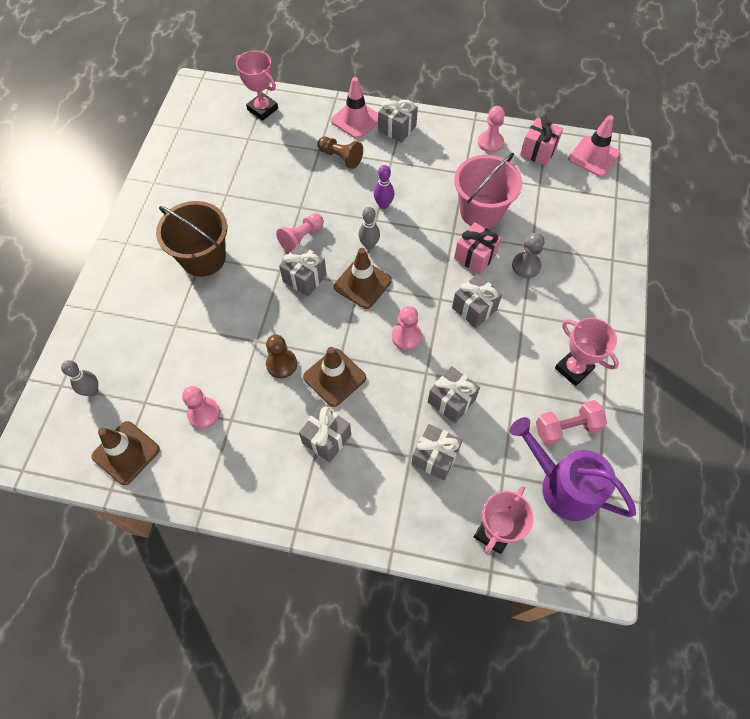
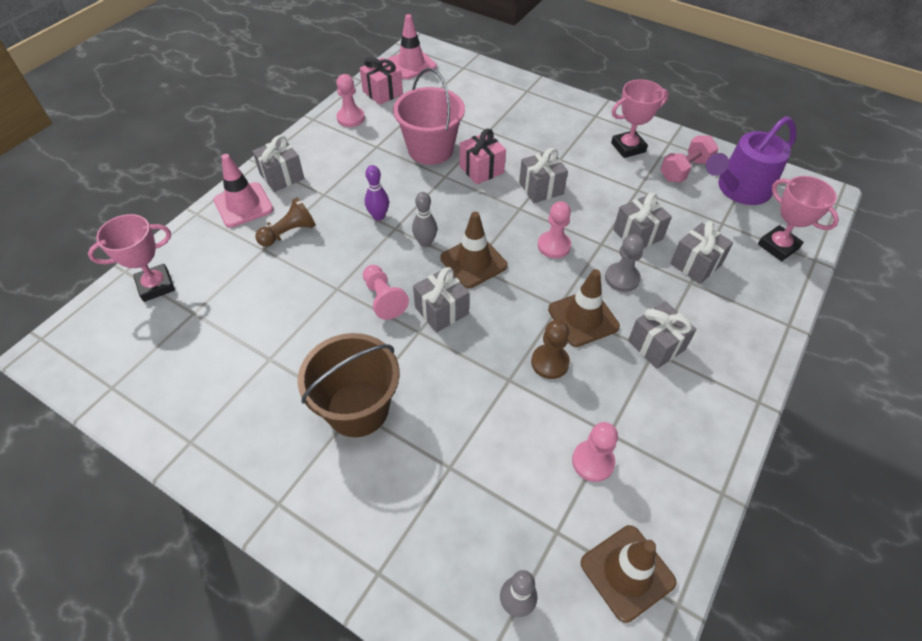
camera: 70 degrees left, 10 degrees down
(526, 266) = (509, 141): grey pawn -> grey pawn (622, 278)
(566, 428) = (685, 170): pink dumbbell -> pink dumbbell turned 45 degrees clockwise

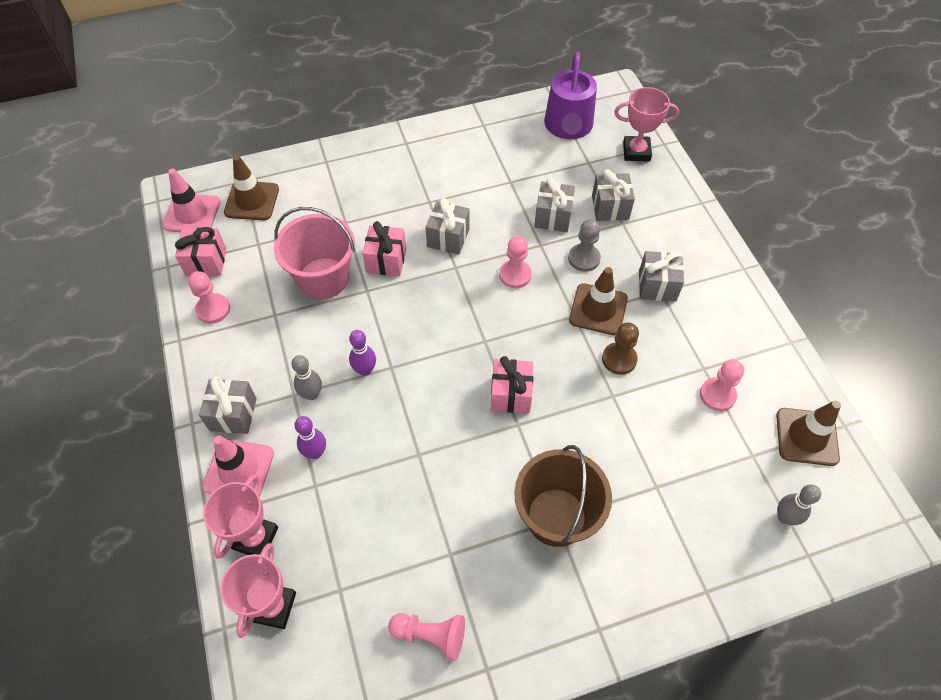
camera: 50 degrees left, 5 degrees up
(289, 233) = (315, 452): brown pawn -> purple bowling pin
(383, 298) = (462, 427): pink pawn -> pink pawn (431, 635)
(425, 242) = (429, 356): grey bowling pin -> grey bowling pin (311, 394)
(441, 310) = (511, 394): grey gift -> pink gift
(473, 262) = (481, 338): brown traffic cone -> brown traffic cone (252, 201)
(628, 147) = (462, 152): pink trophy -> pink trophy (255, 538)
(685, 170) = (519, 140): pink dumbbell -> none

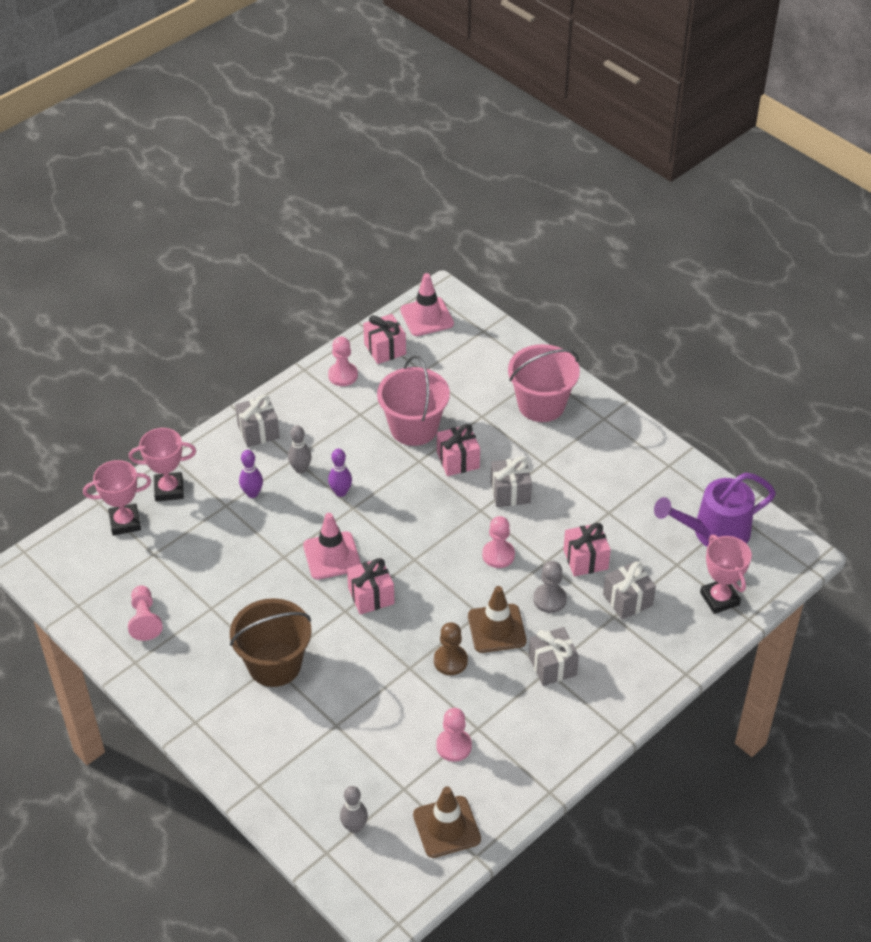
camera: 65 degrees right, 10 degrees down
(239, 470) = (216, 456): pink traffic cone -> pink traffic cone (332, 556)
(252, 201) = (465, 346): brown traffic cone -> none
(361, 176) = (541, 404): none -> pink bucket
(553, 217) = (585, 559): grey gift -> pink gift

